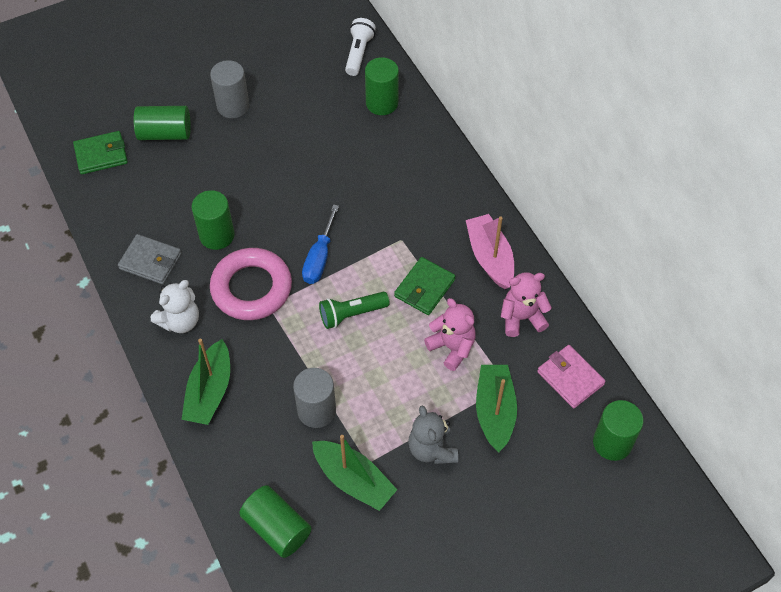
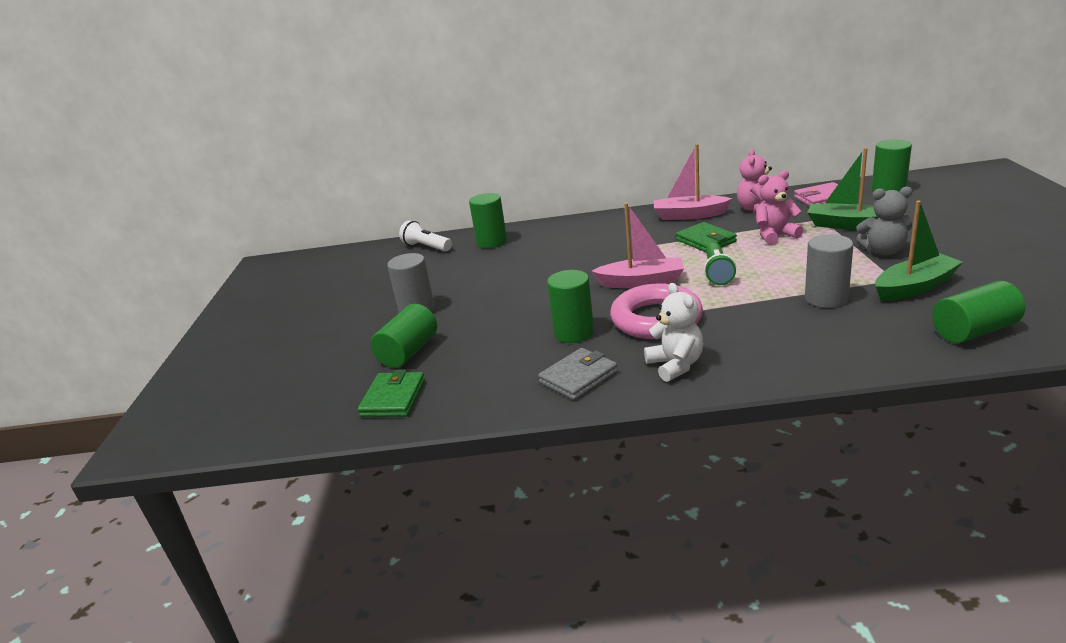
camera: 60 degrees left, 30 degrees down
(210, 391) = (782, 355): green boat -> none
(319, 257) = (641, 282): blue screwdriver -> pink boat

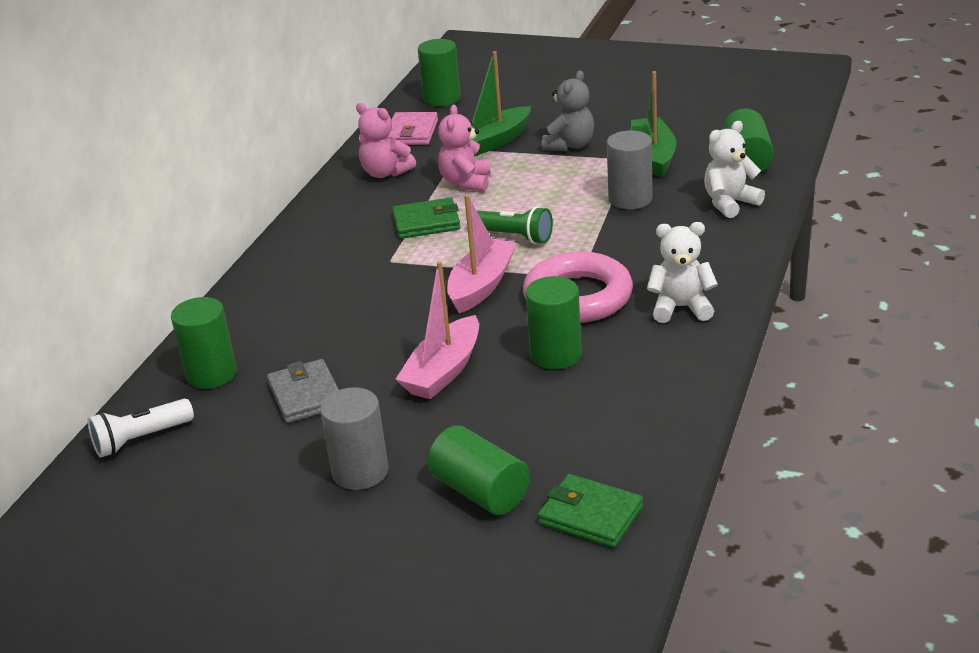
camera: 70 degrees left, 5 degrees up
(578, 377) = (655, 370): grey wallet -> grey wallet (305, 395)
(689, 215) = (342, 214): pink boat -> pink boat (443, 371)
(876, 344) = (730, 203): none -> white teddy bear

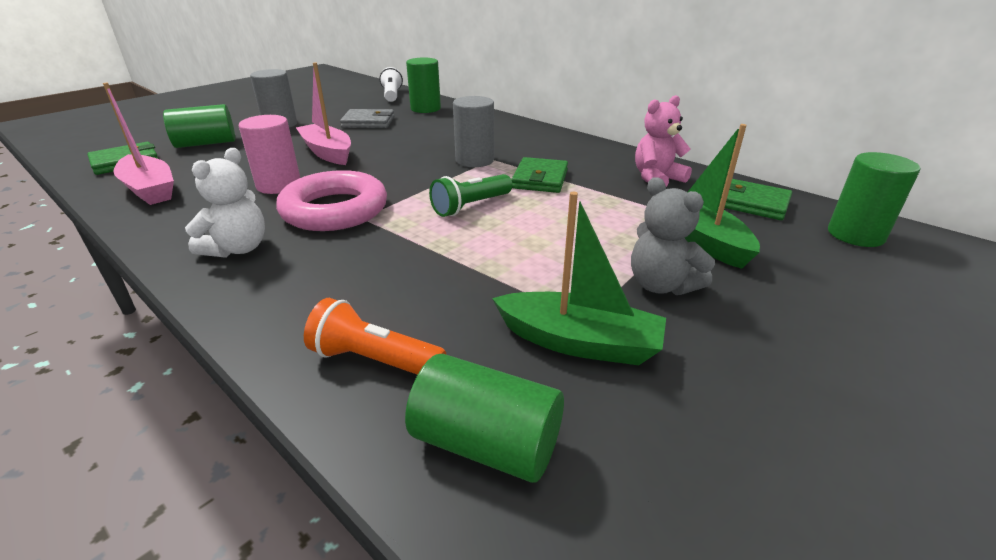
camera: 110 degrees right, 0 degrees up
(412, 133) = (750, 203): pink wallet -> green wallet
(466, 182) = (605, 207): pink teddy bear -> none
(481, 286) = (410, 180): pink boat -> pink boat (150, 189)
(556, 355) = (279, 185): green cylinder -> pink cylinder
(630, 199) = (474, 285): grey cylinder -> grey cylinder (474, 160)
(730, 203) = (374, 360): white teddy bear -> orange flashlight

